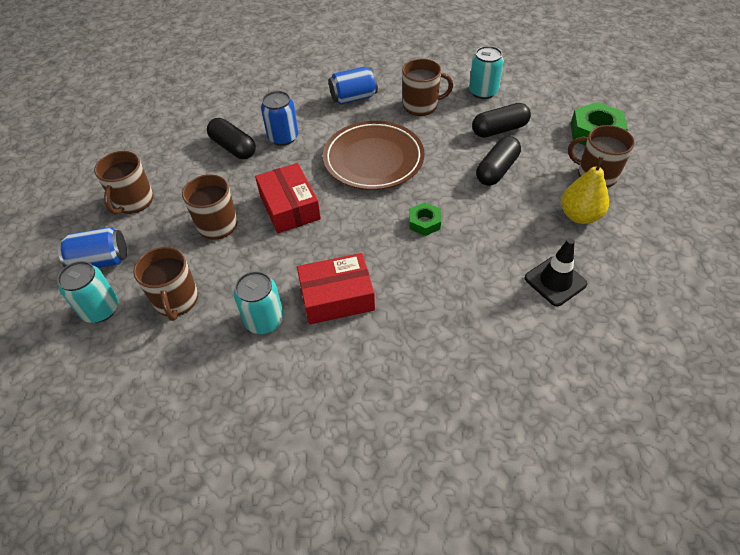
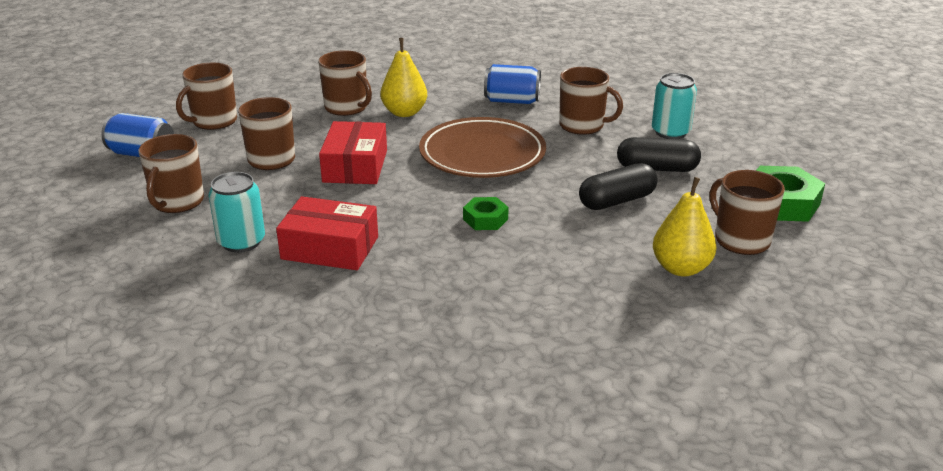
camera: 25 degrees right, 20 degrees down
(100, 309) = (107, 187): turquoise can -> none
(233, 147) = (346, 107): black capsule -> brown mug
(283, 137) = (404, 112): blue can -> yellow pear
(555, 281) = (588, 314): black traffic cone -> none

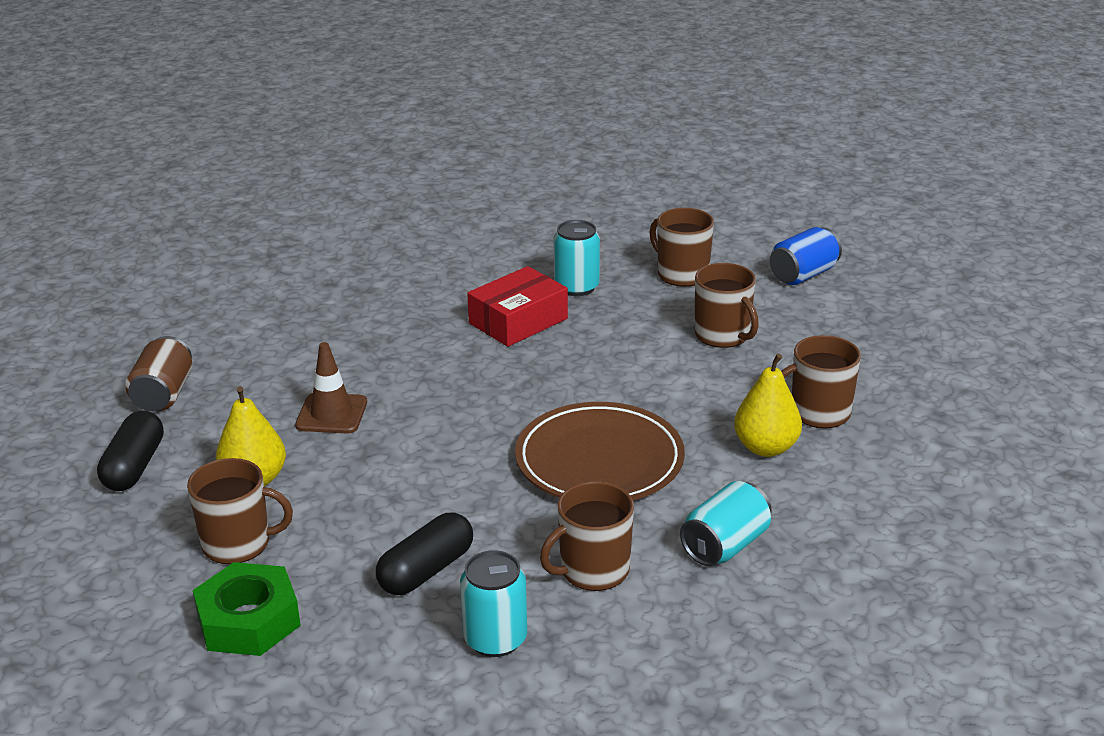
camera: 125 degrees right, 0 degrees up
(213, 121) = (853, 324): brown mug -> none
(355, 166) = (657, 374): red box -> none
(485, 219) = (467, 410): green nut -> none
(512, 101) = (725, 545): blue can -> turquoise can
(565, 275) = (331, 414): none -> brown traffic cone
(617, 201) = (400, 503): black capsule -> black capsule (134, 466)
(659, 384) = (164, 395): none -> brown can

